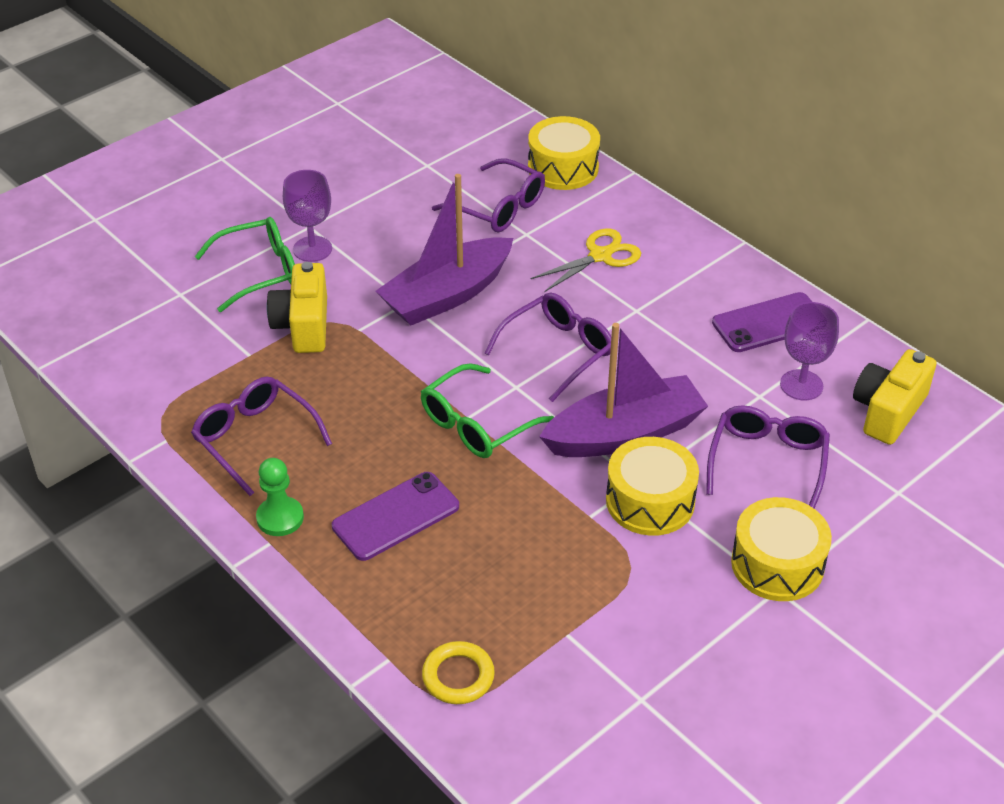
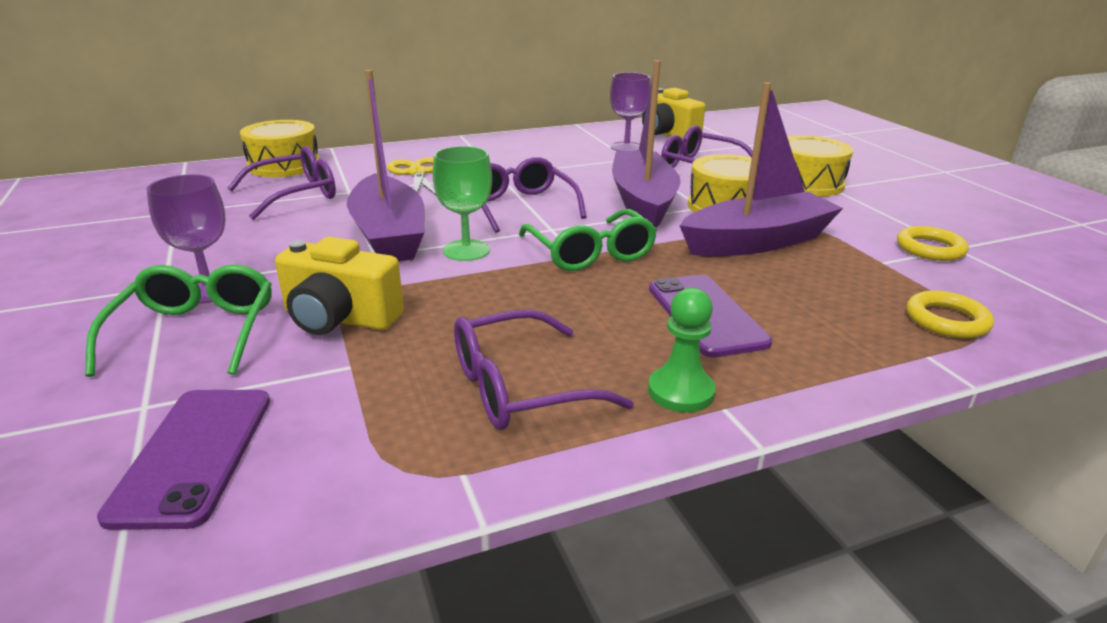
camera: 70 degrees left, 15 degrees down
(442, 349) = (466, 250): none -> green goblet
(566, 534) = (757, 242): none -> purple boat
(625, 675) = (930, 249): none -> yellow ring
(769, 323) = (555, 144): purple phone -> purple phone (194, 454)

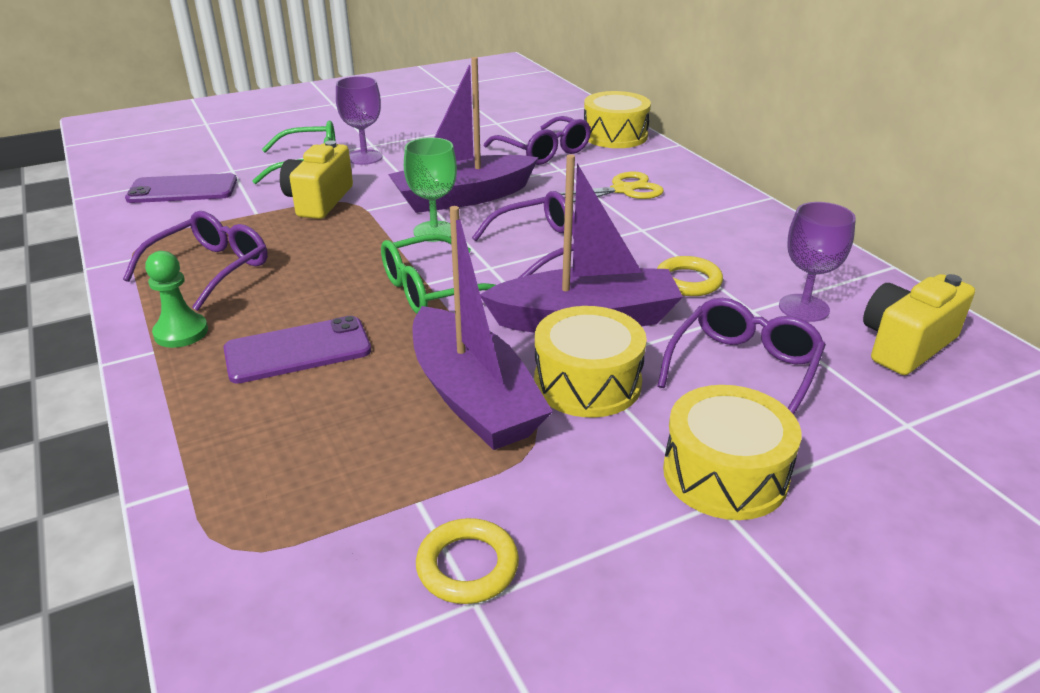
camera: 85 degrees right, 5 degrees up
(519, 388) = (210, 269): purple glasses -> purple glasses turned 60 degrees clockwise
(946, 320) = (254, 521): yellow ring -> yellow ring (688, 281)

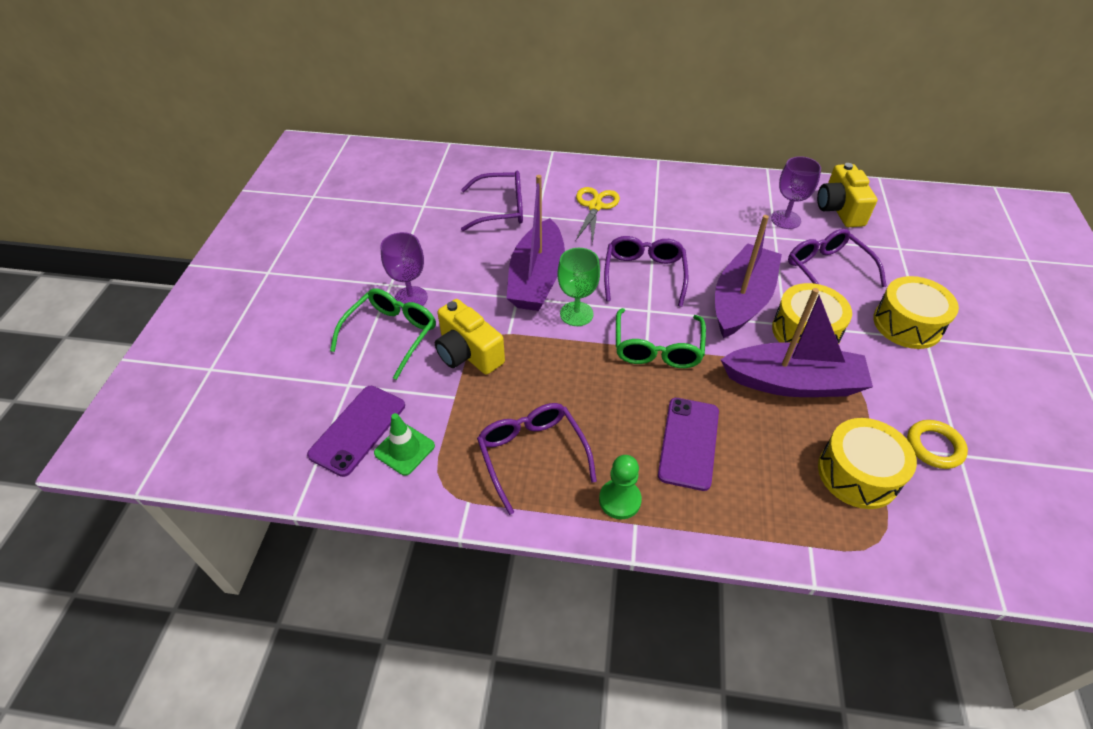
camera: 55 degrees left, 15 degrees up
(174, 214) = (404, 449): none -> green traffic cone
(615, 136) = (510, 167): yellow drum -> yellow drum (858, 473)
(688, 281) = (729, 242): yellow ring -> none

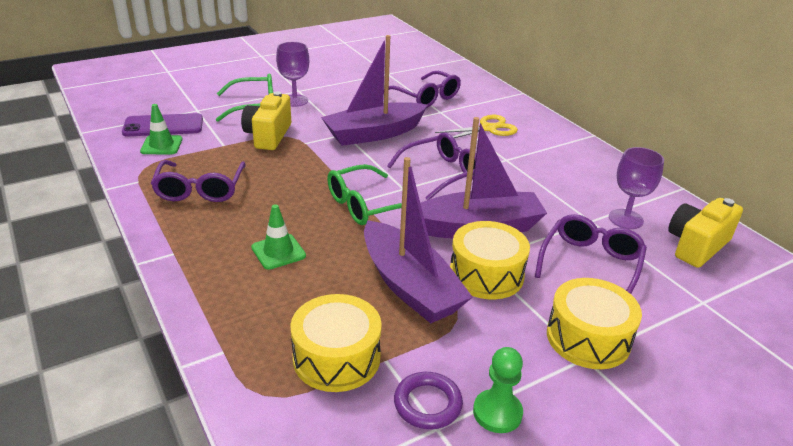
camera: 50 degrees right, 15 degrees down
(532, 454) = (200, 190): purple glasses -> purple glasses turned 150 degrees clockwise
(576, 314) = (358, 160): green goblet -> none
(620, 500) = (190, 239): green pawn -> green pawn (497, 412)
(688, 443) = (278, 252): purple phone -> green traffic cone
(934, 446) = (427, 404): yellow ring -> purple ring

